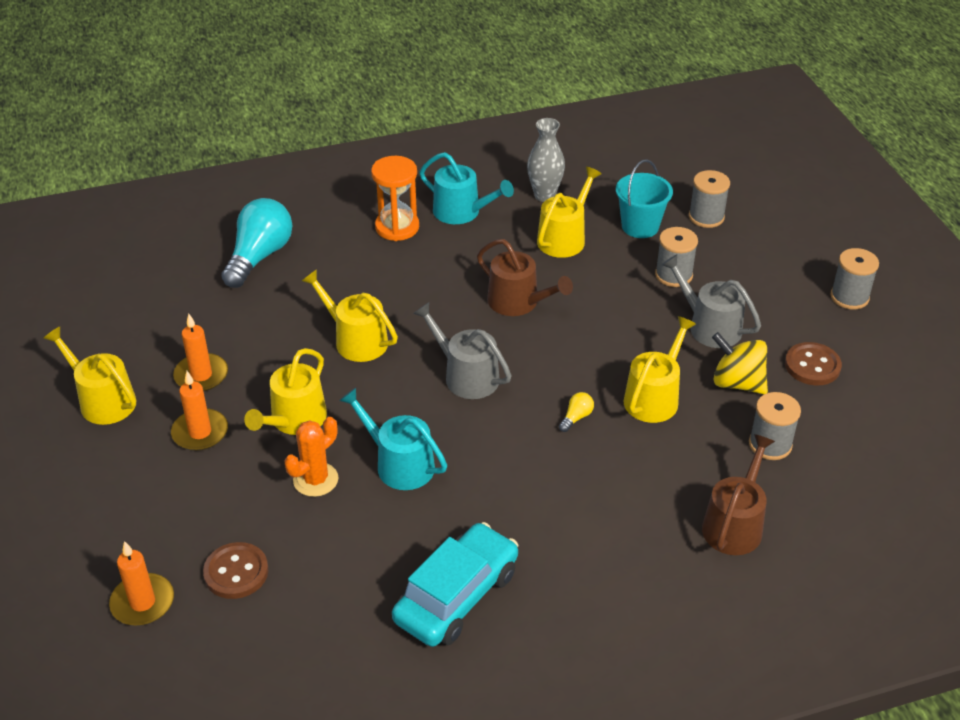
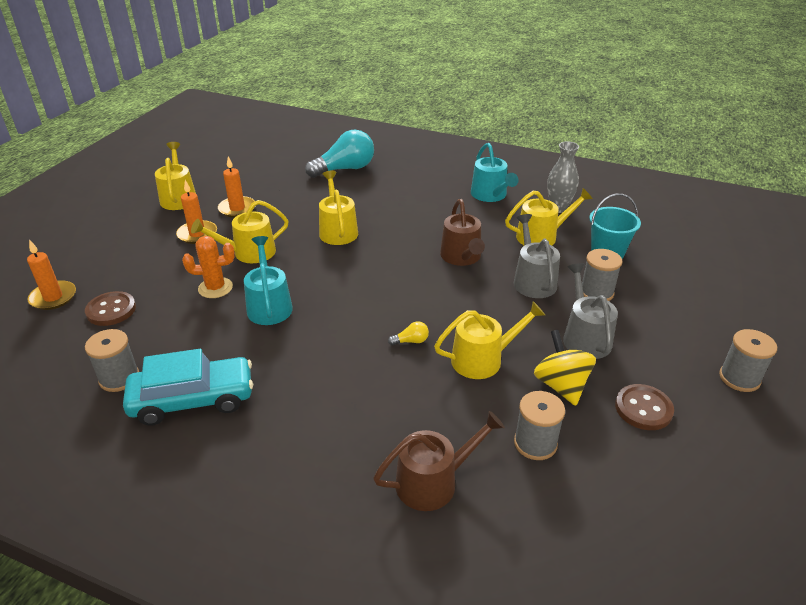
camera: 40 degrees right, 5 degrees down
(397, 227) = (440, 187): orange hourglass -> none
(466, 376) = (374, 280): grey watering can -> grey watering can (533, 280)
(706, 217) = (669, 269): grey spool -> grey spool (119, 378)

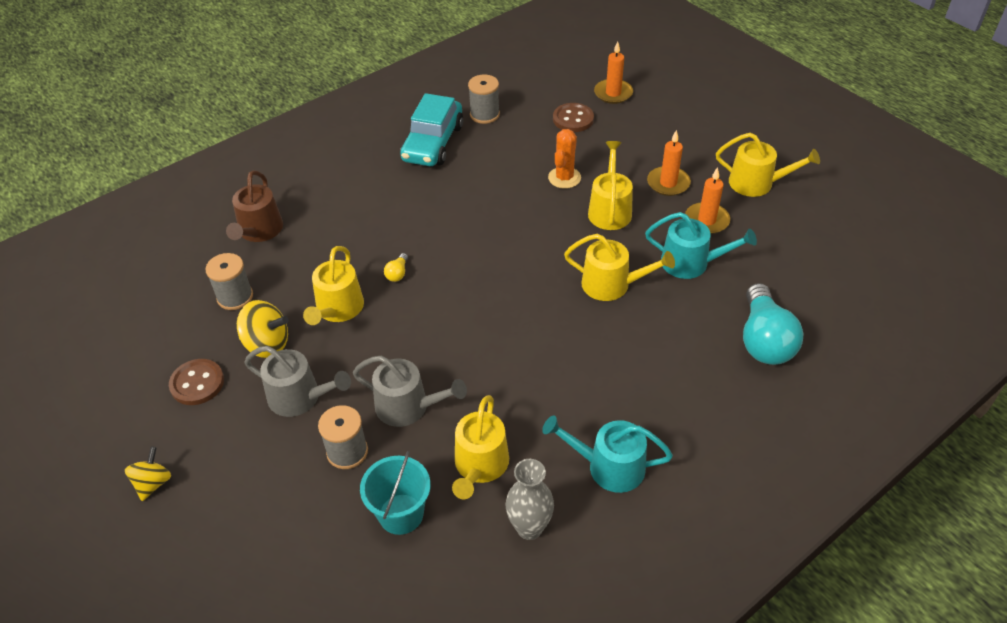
camera: 120 degrees right, 10 degrees up
(269, 306) = (514, 203): turquoise watering can -> turquoise watering can (691, 263)
(462, 257) = (492, 367): brown watering can -> none
(739, 378) = (153, 483): grey spool -> yellow spinning top

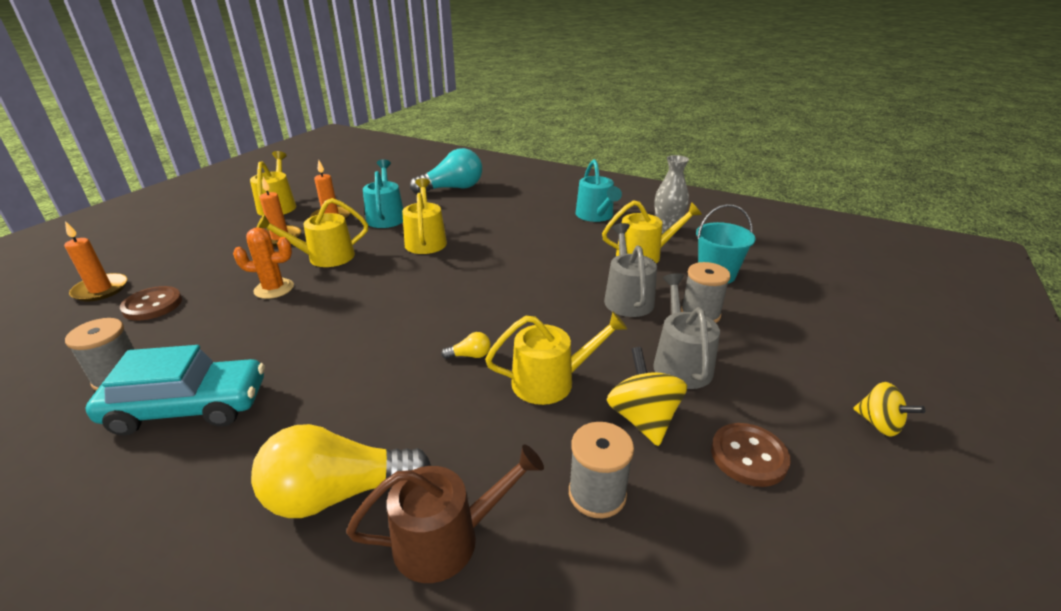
camera: 115 degrees left, 15 degrees down
(153, 483) = (879, 424): yellow spinning top -> yellow spinning top turned 120 degrees counterclockwise
(319, 197) = (339, 493): none -> yellow light bulb

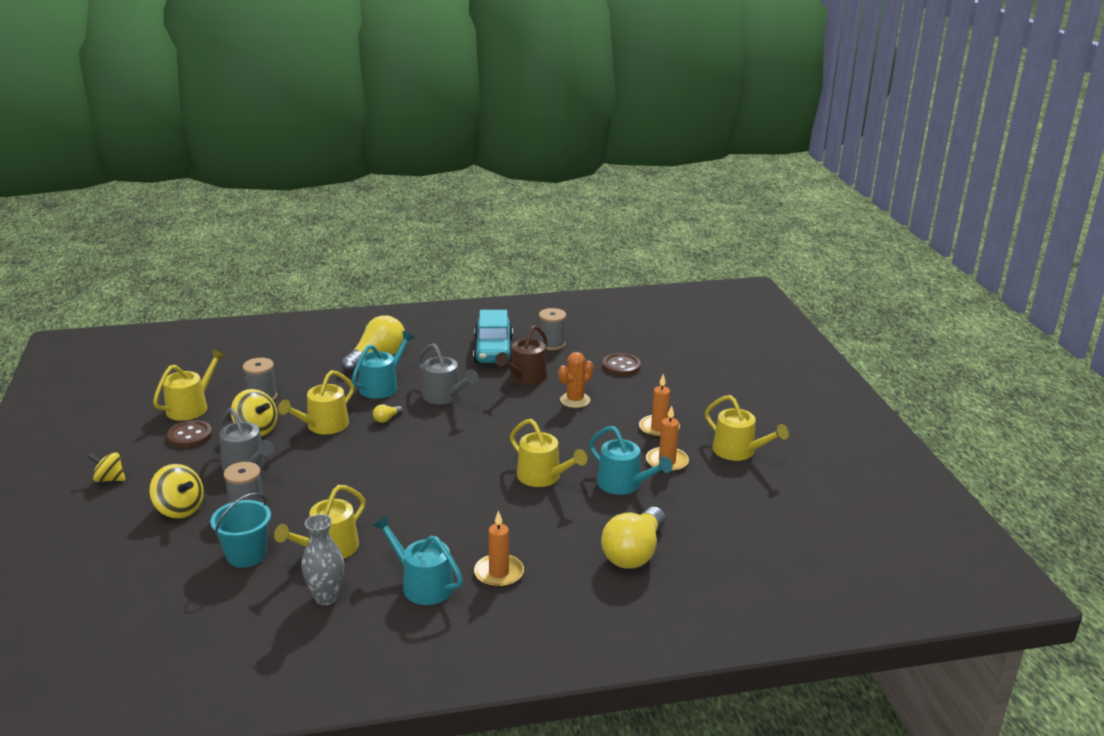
camera: 140 degrees right, 5 degrees down
(100, 290) = (673, 359): orange candle -> orange candle (499, 573)
(188, 407) = (493, 350): turquoise car -> turquoise car turned 45 degrees counterclockwise
(325, 257) = (591, 431): yellow watering can -> yellow watering can (191, 407)
(410, 416) = (382, 386): none -> turquoise watering can
(446, 539) = (315, 365): brown watering can -> brown watering can (525, 377)
(452, 188) = (634, 553): turquoise light bulb -> yellow light bulb
(627, 298) = (314, 497): grey watering can -> grey watering can (445, 396)
(776, 340) = (179, 509): none -> yellow spinning top

